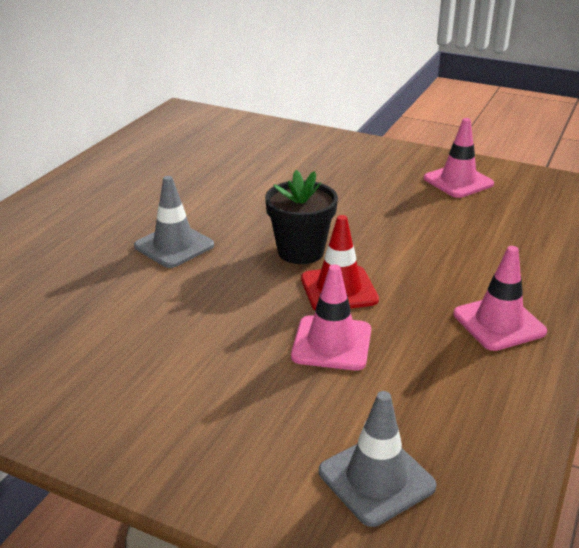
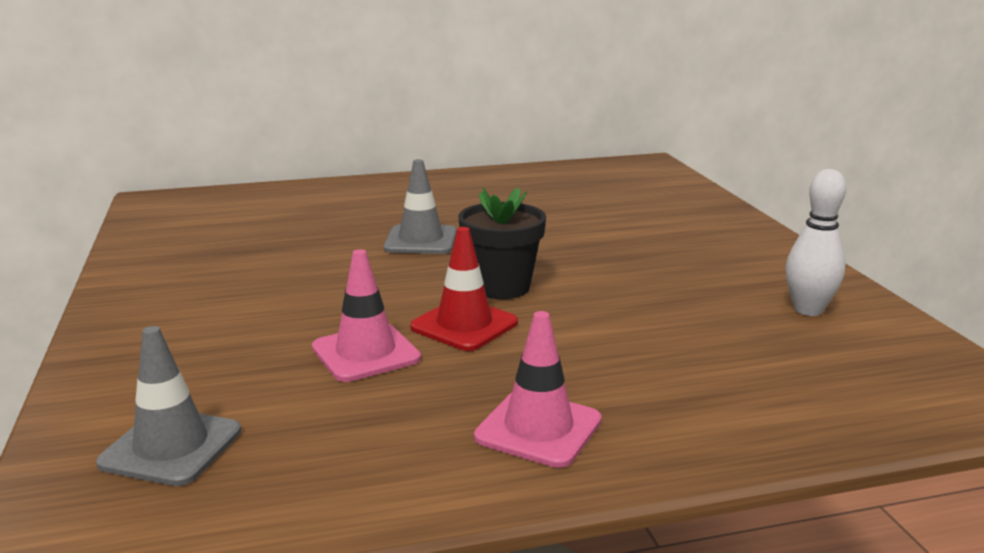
camera: 50 degrees right, 10 degrees down
(458, 181) = (808, 310): pink traffic cone -> white bowling pin

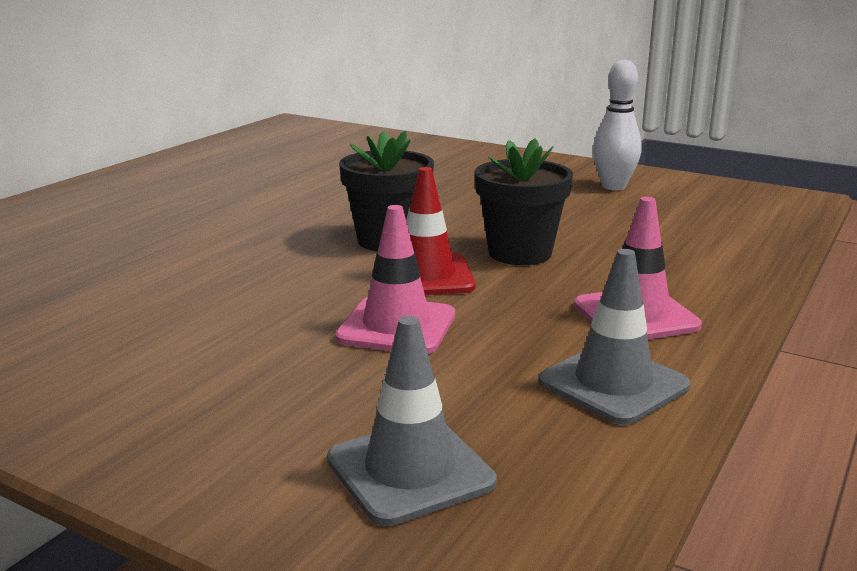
camera: 45 degrees left, 0 degrees up
(421, 240) = (228, 231): grey traffic cone -> grey traffic cone (613, 384)
(573, 336) = (520, 253): none -> black flower pot

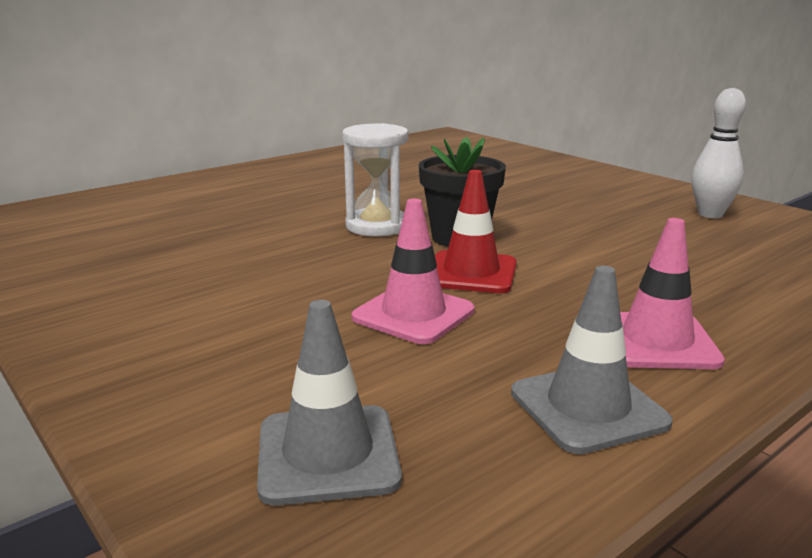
camera: 20 degrees right, 0 degrees up
(289, 239) = (377, 226): none -> white hourglass
(520, 253) = (574, 264): black flower pot -> none

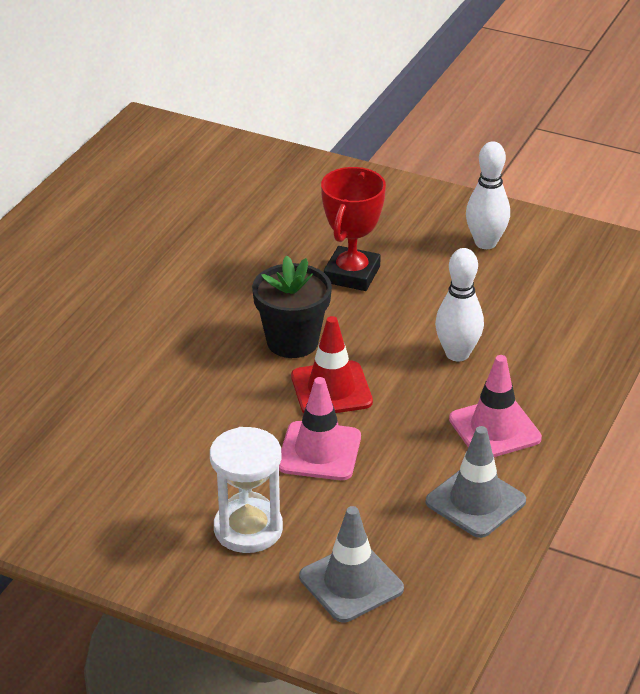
camera: 25 degrees left, 15 degrees up
(377, 226) = (208, 344): white hourglass -> white hourglass (248, 529)
(555, 211) = (351, 274): none -> red trophy
(638, 274) = (457, 354): none -> white bowling pin

